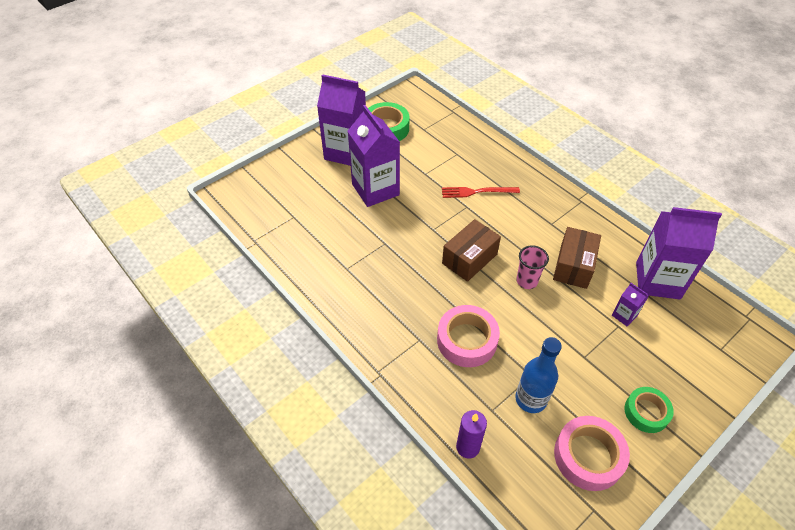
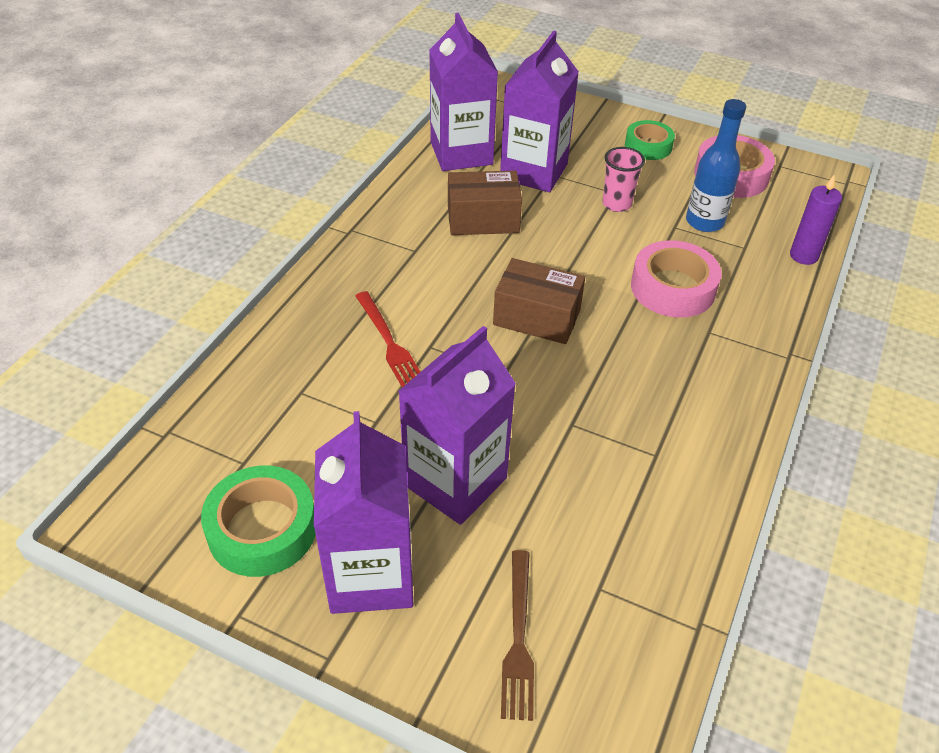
camera: 115 degrees left, 5 degrees down
(290, 184) = (518, 638): none -> brown fork
(527, 281) = (537, 255): pink cup -> pink cup (617, 204)
(624, 315) = (534, 172): purple carton -> purple carton, size x2.28

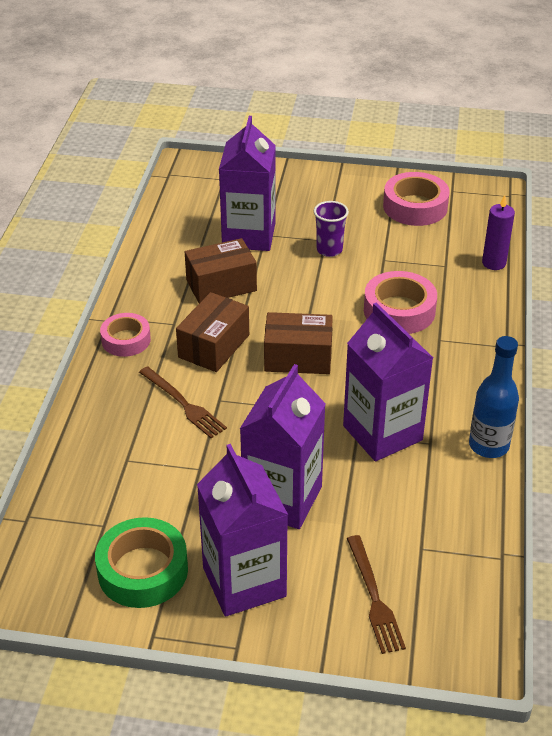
camera: 15 degrees left, 5 degrees down
(357, 257) = (126, 340): none -> pink tape
(389, 342) = (183, 404): red fork -> brown fork
(448, 284) = (214, 346): none -> brown box
(461, 153) = (179, 231): purple carton -> purple carton (382, 433)
(617, 204) = (329, 250): pink cup -> purple cup
(648, 146) = (338, 194): green tape -> none
(704, 222) = (406, 251): blue bottle -> blue bottle (488, 445)

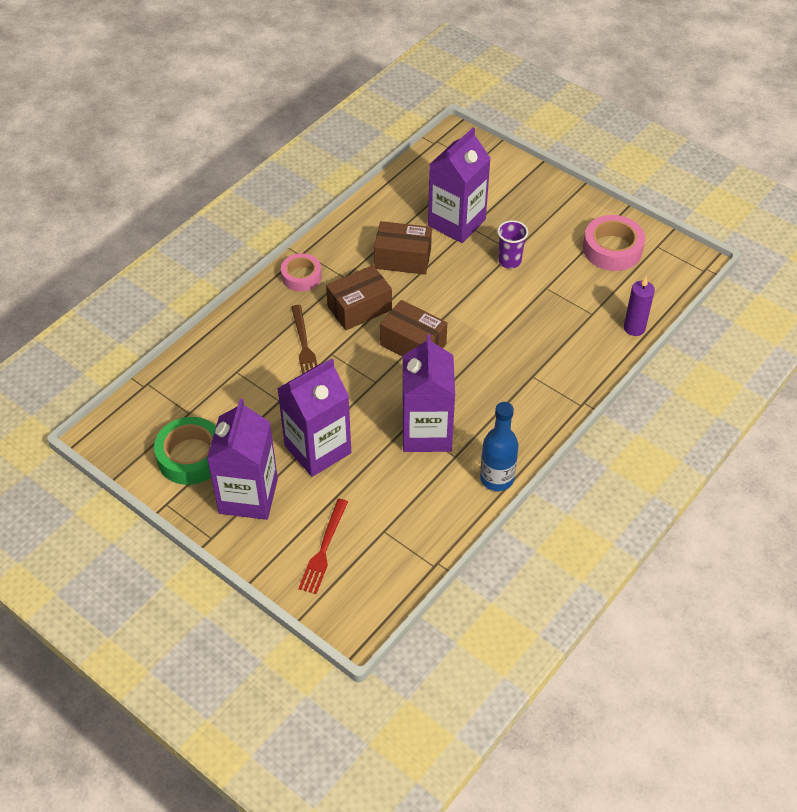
camera: 30 degrees right, 10 degrees up
(374, 597) = (324, 549): brown fork -> red fork
(399, 311) = (521, 338): pink tape -> none

